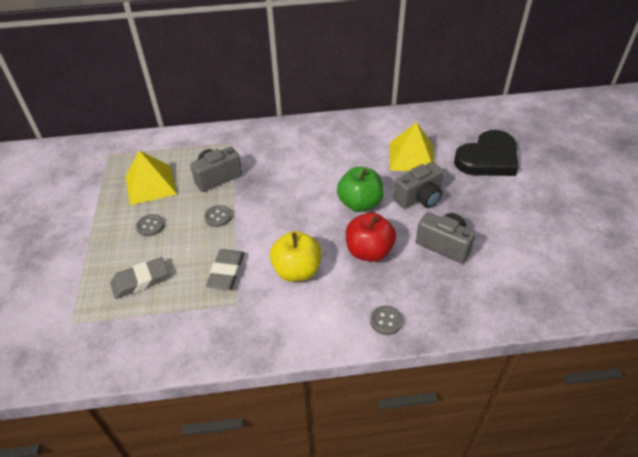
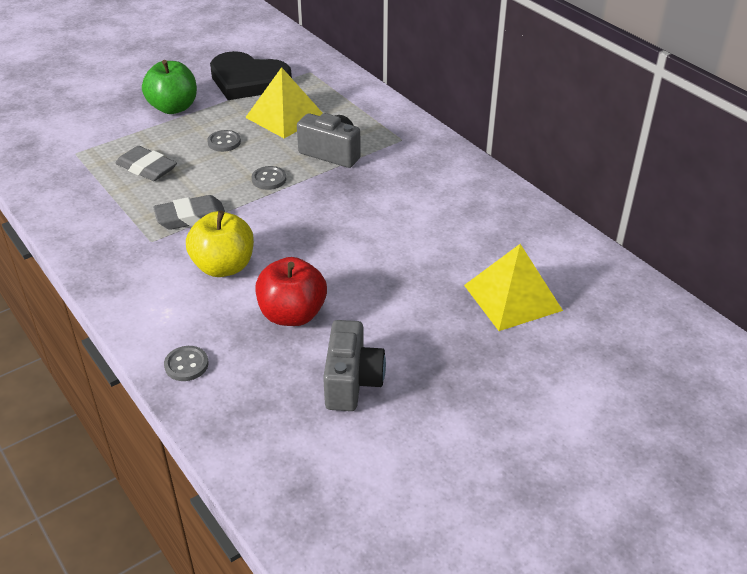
camera: 60 degrees right, 5 degrees down
(360, 204) = (374, 279): green apple -> green apple (173, 108)
(419, 198) = (428, 331): grey camera -> none
(488, 158) = (584, 381): black heart -> black heart (248, 80)

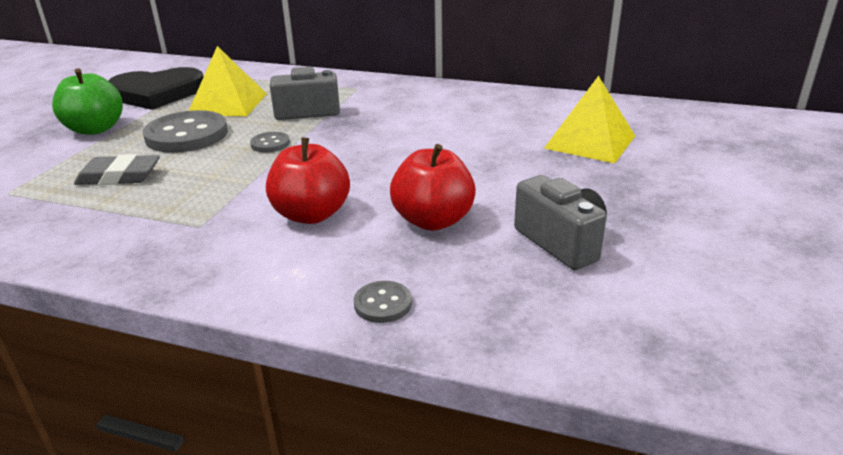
camera: 35 degrees left, 10 degrees down
(191, 217) = (222, 193): grey eraser -> none
(223, 267) = (311, 214): yellow apple -> red apple
(224, 142) = (187, 135): grey button -> grey button, size x2.14

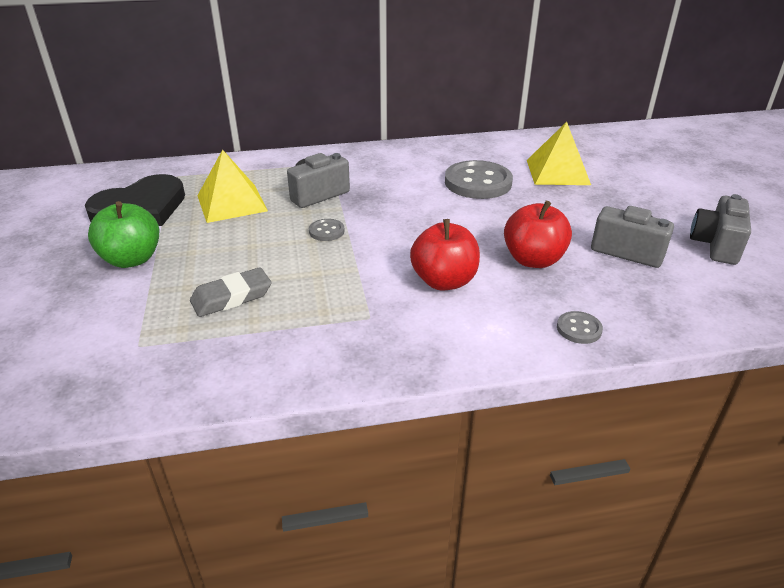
camera: 30 degrees left, 5 degrees up
(187, 135) = (237, 242): grey button -> grey button (478, 182)
(698, 269) = (716, 245): none -> grey camera

